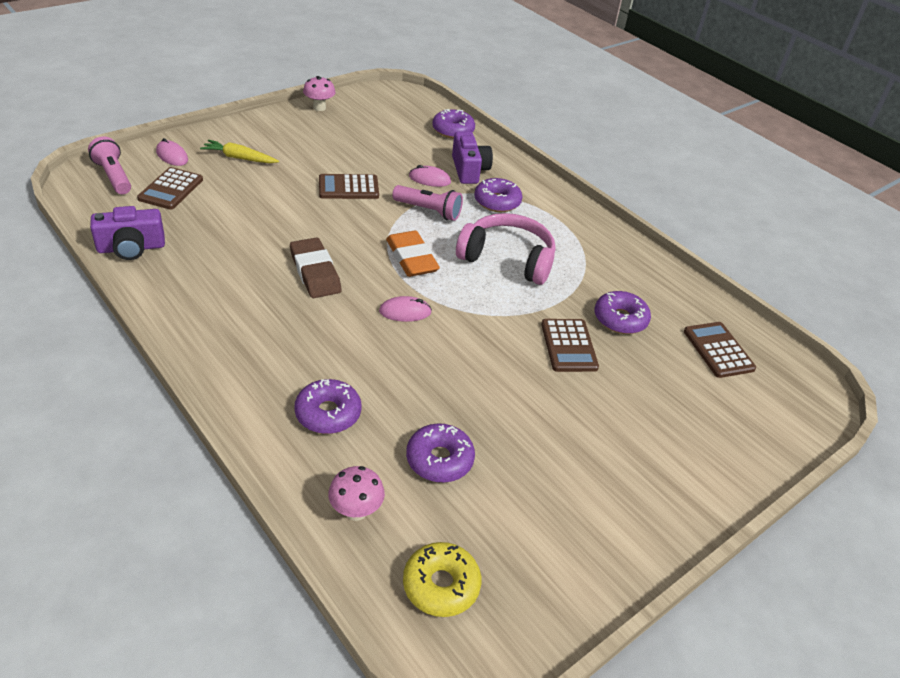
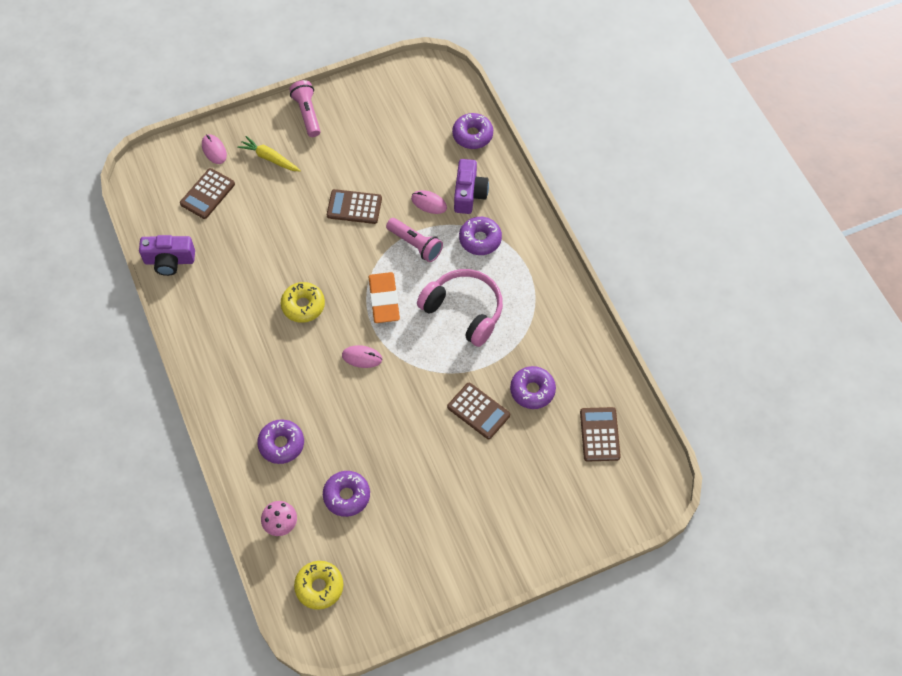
camera: 20 degrees right, 20 degrees up
(113, 176) = (164, 173): pink flashlight -> pink flashlight (307, 113)
(315, 272) = (303, 305): brown eraser -> yellow donut
(319, 107) = (355, 90): pink mushroom -> none
(568, 346) = (478, 411): brown calculator -> brown calculator turned 60 degrees counterclockwise

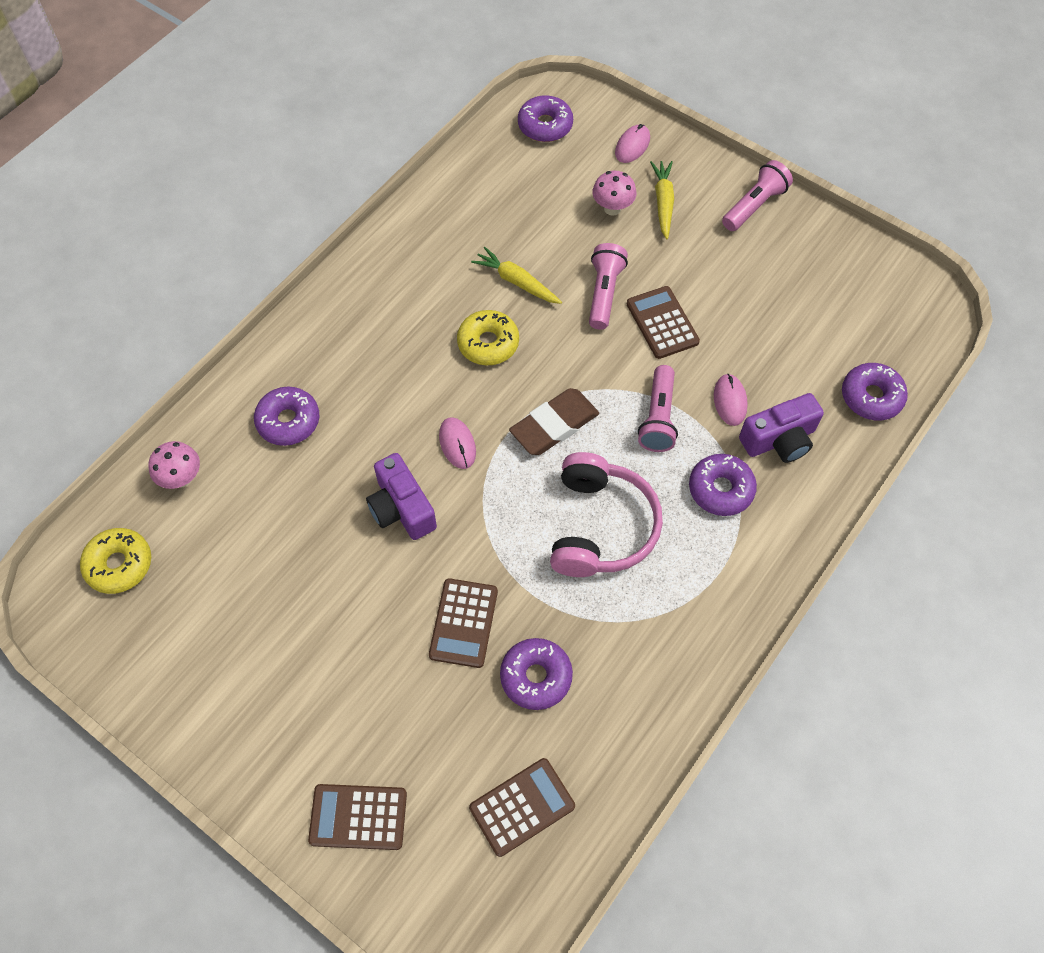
camera: 60 degrees right, 0 degrees up
(169, 261) = (459, 184): purple camera -> purple camera (401, 508)
(207, 194) = (570, 171): brown calculator -> brown calculator (358, 817)
(253, 187) = (612, 208): none -> pink mushroom
(269, 267) = (516, 282): none -> yellow carrot
(312, 225) = (604, 293): none -> pink flashlight
(347, 496) = (257, 529): purple donut -> purple donut (545, 125)
(384, 300) = (554, 425): orange eraser -> brown eraser

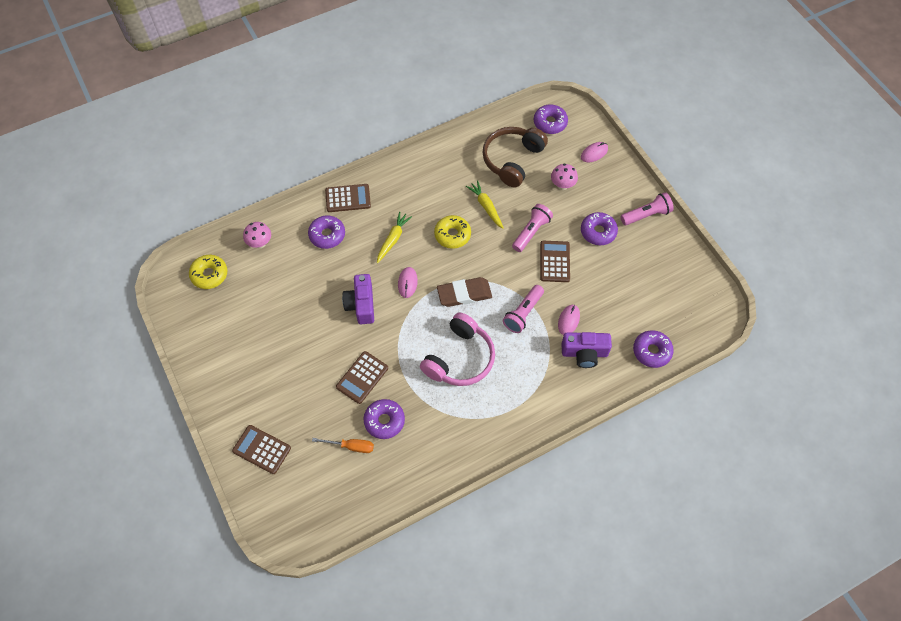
camera: 25 degrees right, 0 degrees up
(504, 742) = (351, 446): none -> orange screwdriver
(519, 199) = (512, 160): none -> brown headphones
(522, 807) = (343, 482): brown calculator -> brown calculator (348, 198)
(663, 202) = (593, 193): yellow carrot -> yellow carrot (393, 239)
(720, 489) = (536, 366): purple donut -> purple donut (598, 232)

